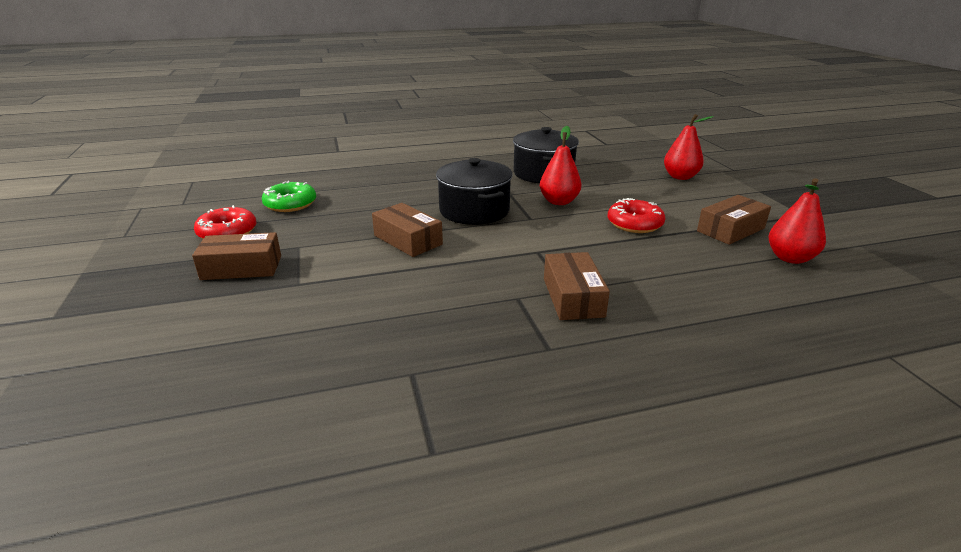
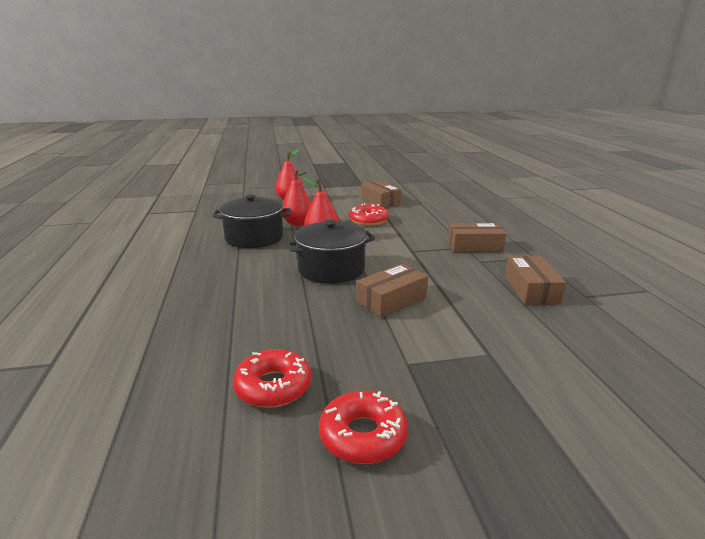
camera: 85 degrees left, 5 degrees down
(242, 268) = (465, 400): brown box -> brown box (531, 289)
(290, 204) = (273, 386): green donut -> red donut
(790, 258) = (416, 196): red pear -> red pear (298, 223)

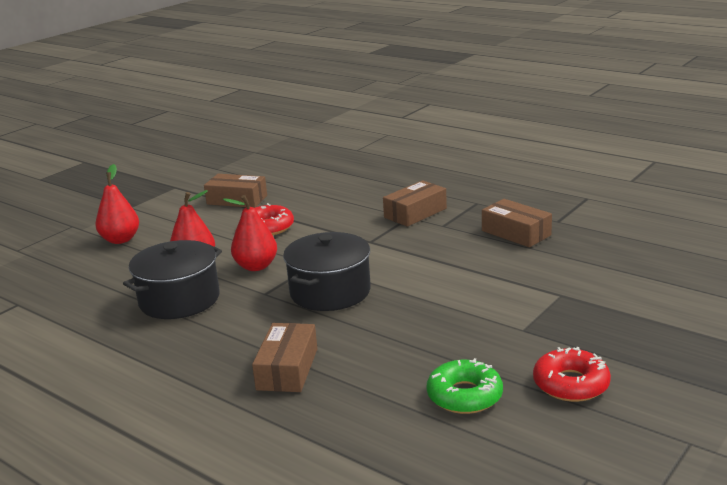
camera: 40 degrees left, 0 degrees up
(273, 386) = (464, 396): red donut -> green donut
(392, 299) = (431, 291): brown box -> brown box (287, 369)

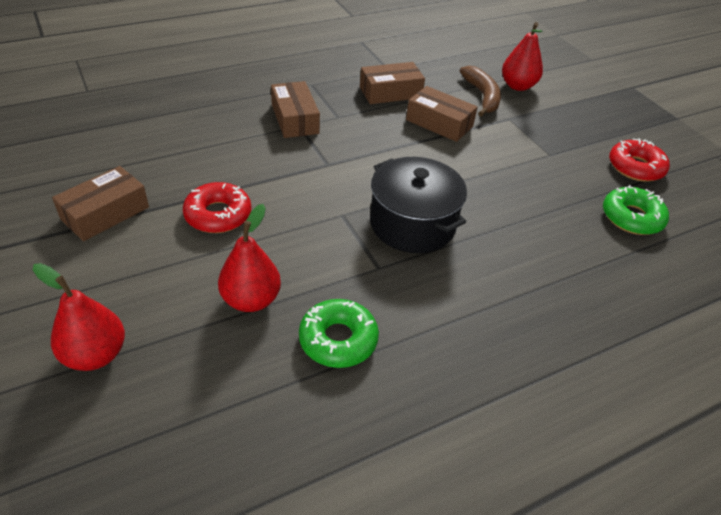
camera: 70 degrees left, 20 degrees up
(179, 300) = (338, 339): black pot -> green donut
(256, 266) = (309, 254): red pear -> red pear (518, 86)
(287, 369) = (544, 300): brown box -> brown box (439, 123)
(582, 272) = (482, 96): none -> brown banana

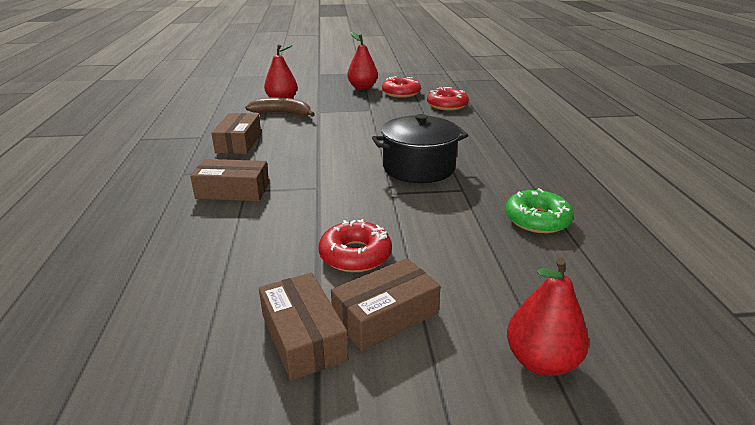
camera: 65 degrees left, 15 degrees down
(251, 300) = (483, 253): red pear -> red pear (362, 88)
(439, 123) = (302, 134): brown box -> brown box (385, 315)
(631, 217) = (447, 105): green donut -> red donut

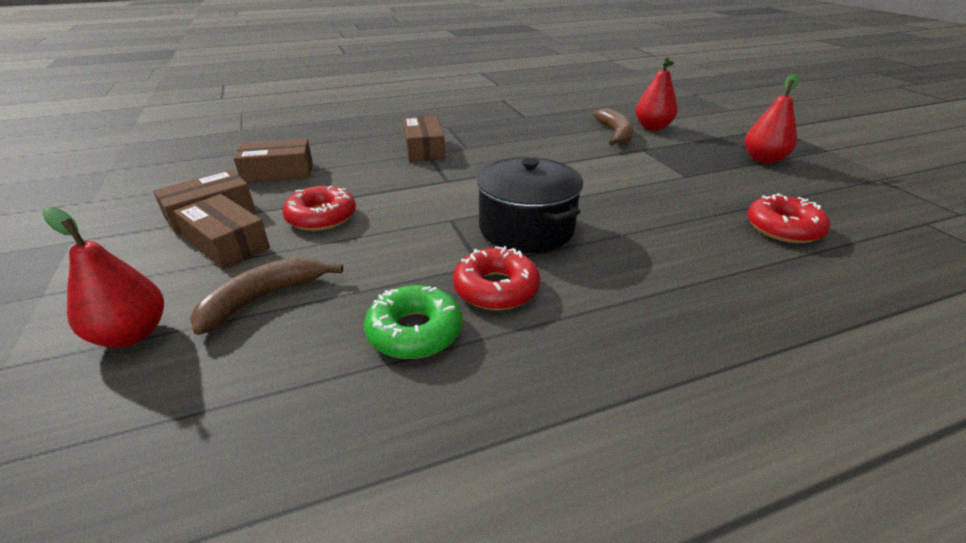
camera: 75 degrees right, 5 degrees up
(239, 142) = (523, 131): brown box -> brown box (278, 172)
(401, 93) = (784, 187): red donut -> red donut (496, 288)
(492, 285) = (263, 298): none -> brown banana

